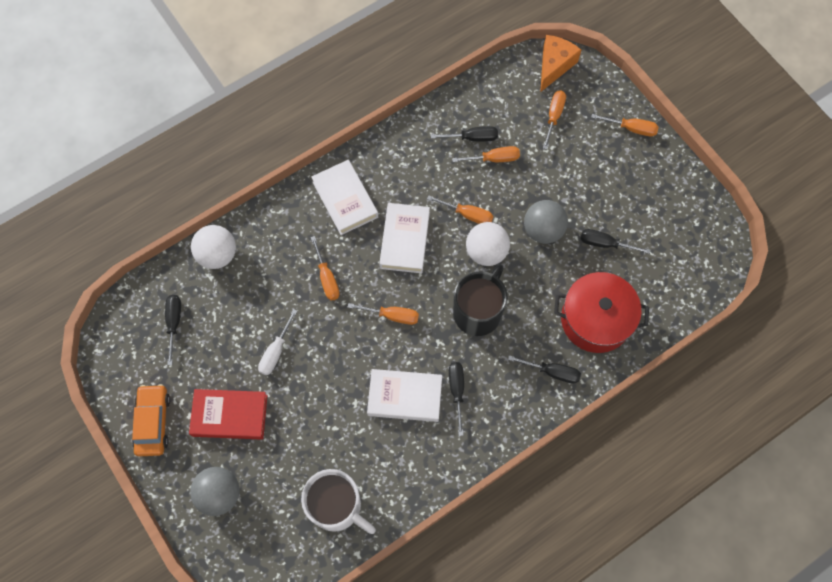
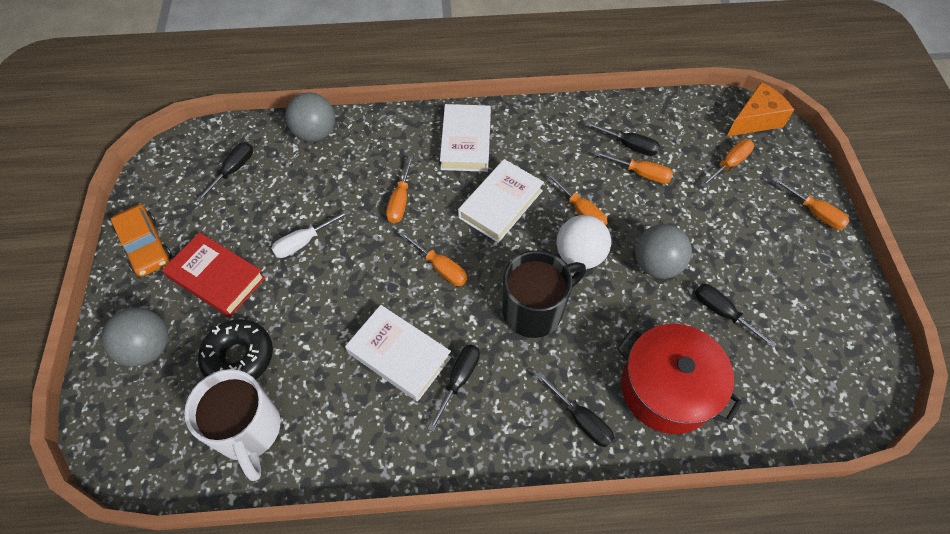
camera: 30 degrees right, 10 degrees down
(153, 422) = (145, 246): orange car -> orange car turned 120 degrees clockwise
(217, 255) = (315, 133): white ball -> grey ball
(292, 462) = (239, 357): none -> black donut

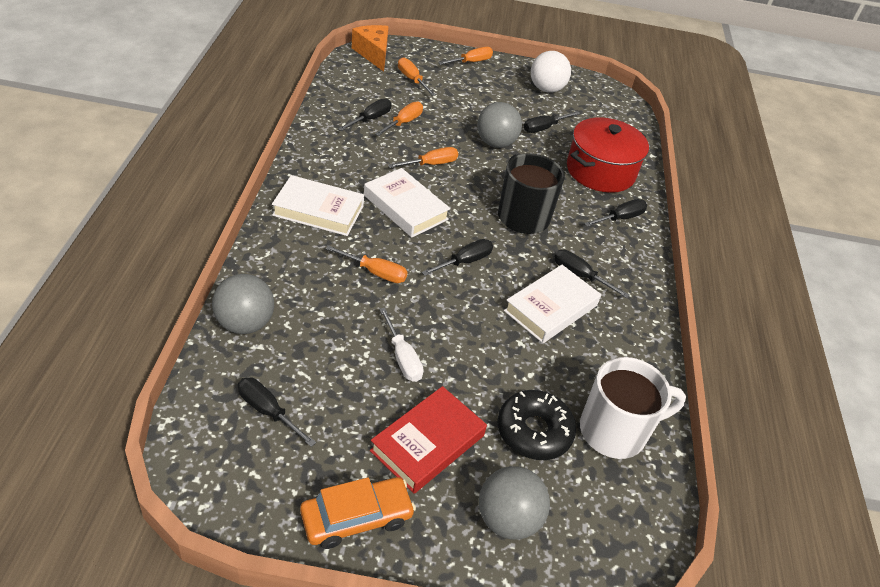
camera: 85 degrees left, 15 degrees down
(440, 267) = (464, 262): orange screwdriver -> black screwdriver
(579, 255) = (476, 178): white ball -> white ball (546, 89)

